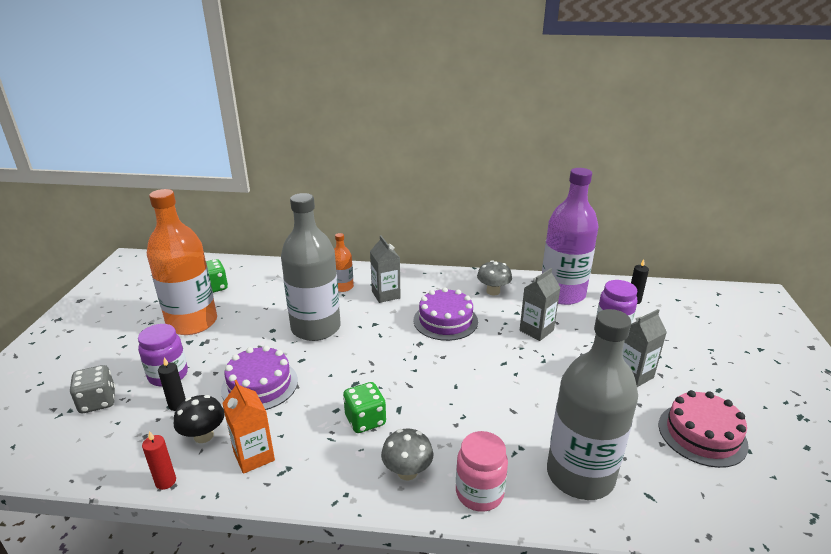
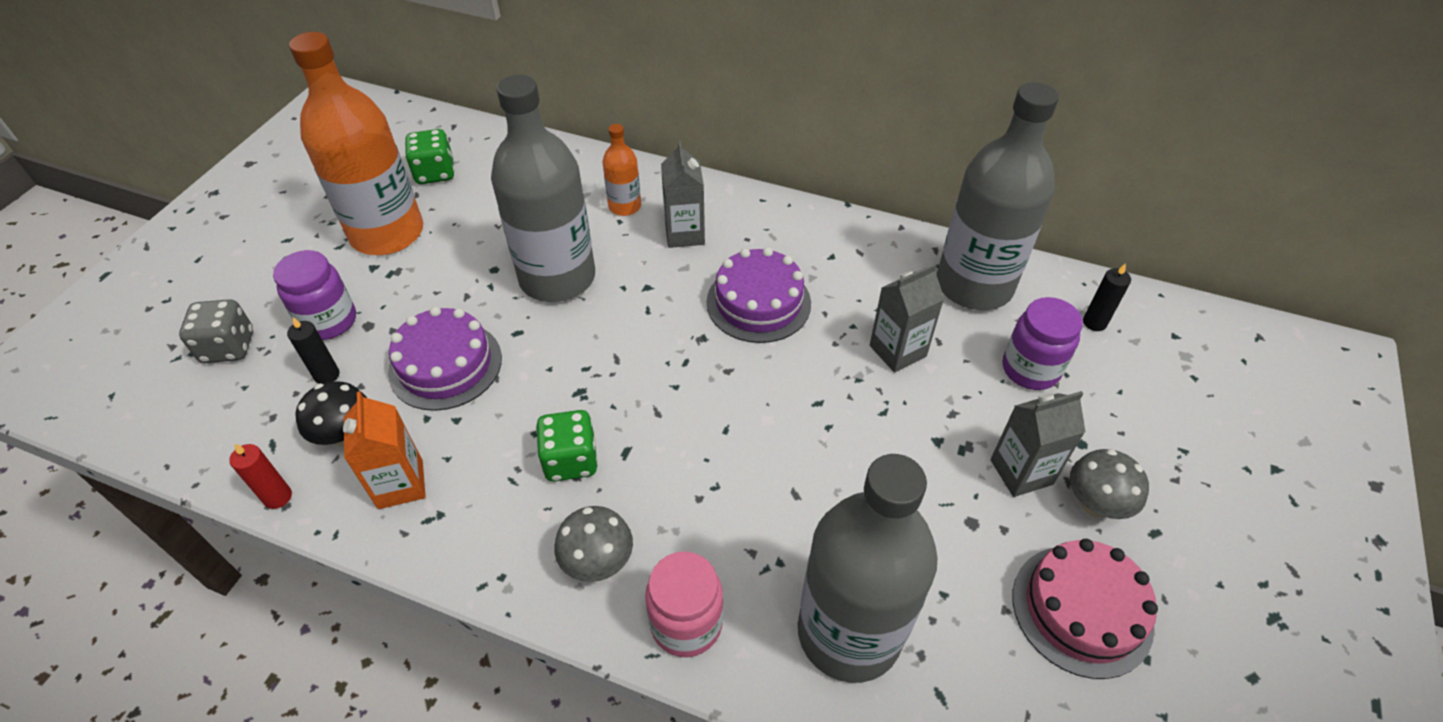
camera: 15 degrees right, 20 degrees up
(493, 291) = (859, 259): grey mushroom -> grey mushroom (1095, 504)
(562, 294) = (974, 285): purple bottle -> grey bottle

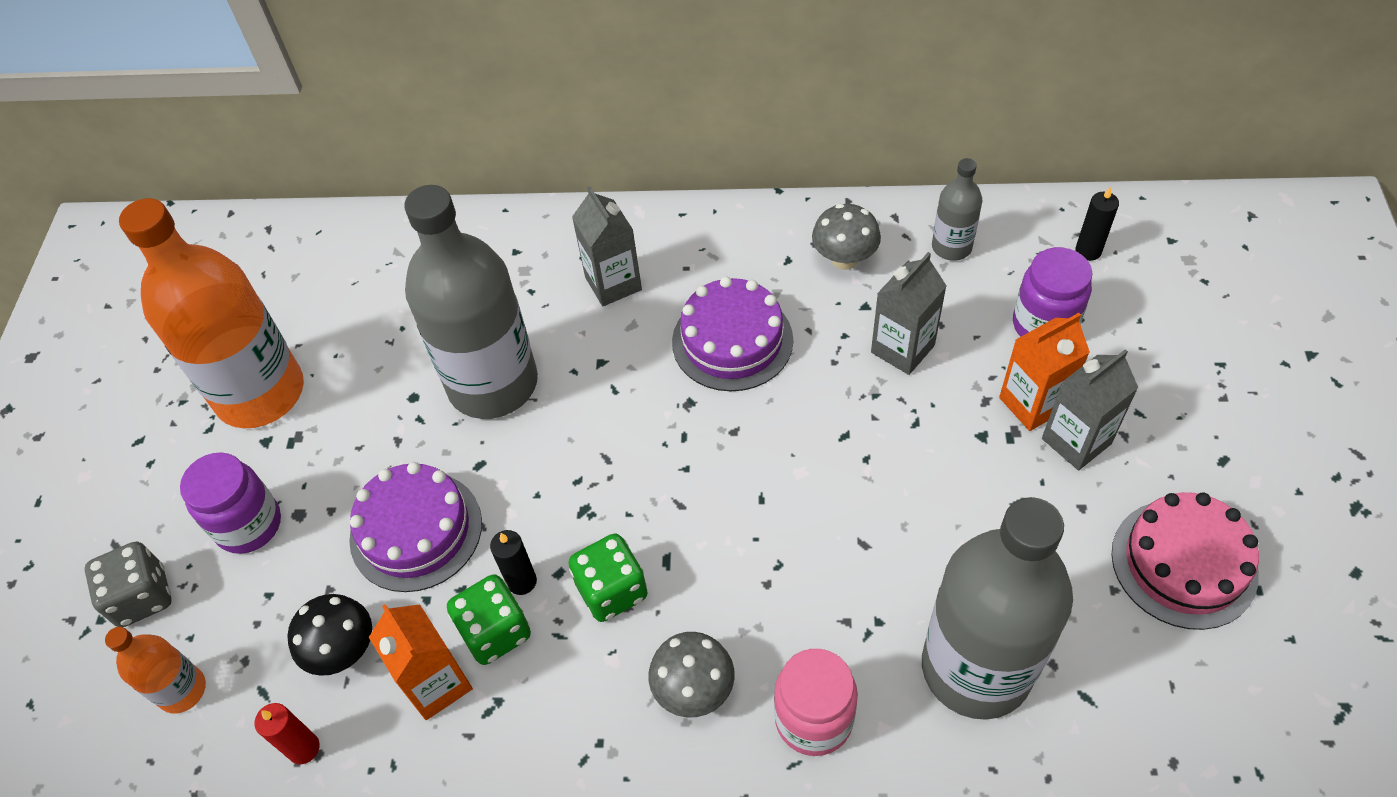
camera: 15 degrees left, 5 degrees up
(327, 375) = (282, 590): black candle -> black candle (522, 581)
(435, 173) = (278, 297): green dice -> green dice (495, 632)
(625, 206) = (528, 270): orange bottle -> orange bottle (182, 690)
(974, 285) = (951, 247): grey bottle -> grey bottle, size x0.46
(994, 429) = (1032, 403): none -> orange carton
(1095, 504) = (1158, 450): grey mushroom -> grey mushroom (844, 259)

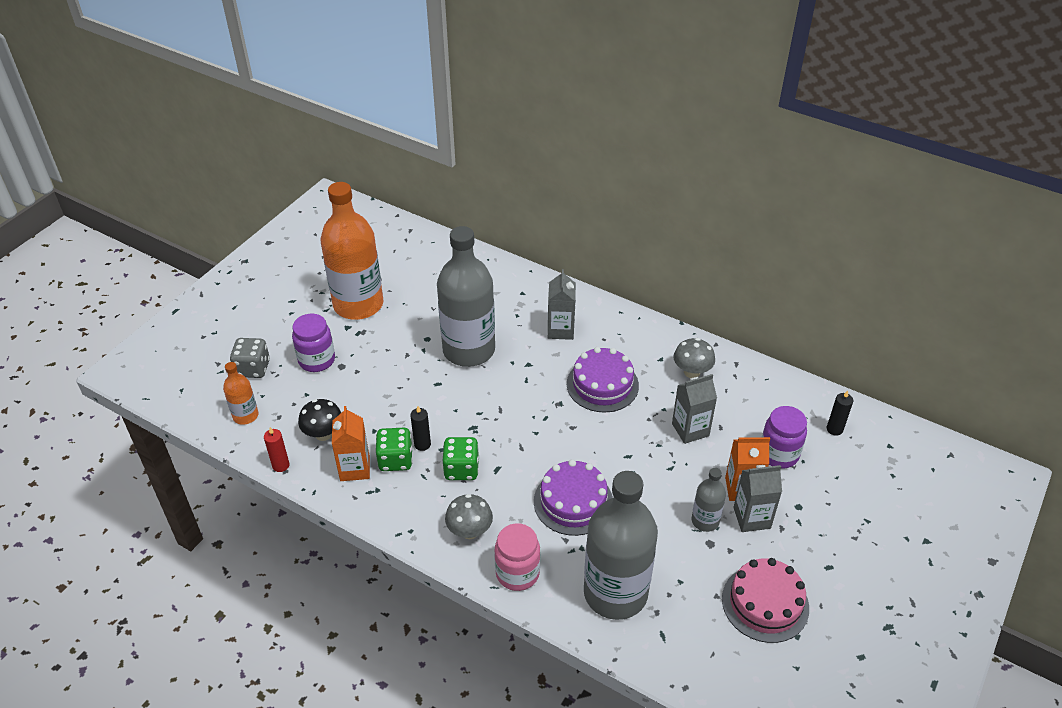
camera: 25 degrees right, 10 degrees down
(416, 530) = (389, 398): purple cake -> purple cake (573, 502)
(951, 247) = (756, 392): grey bottle -> grey bottle (705, 521)

